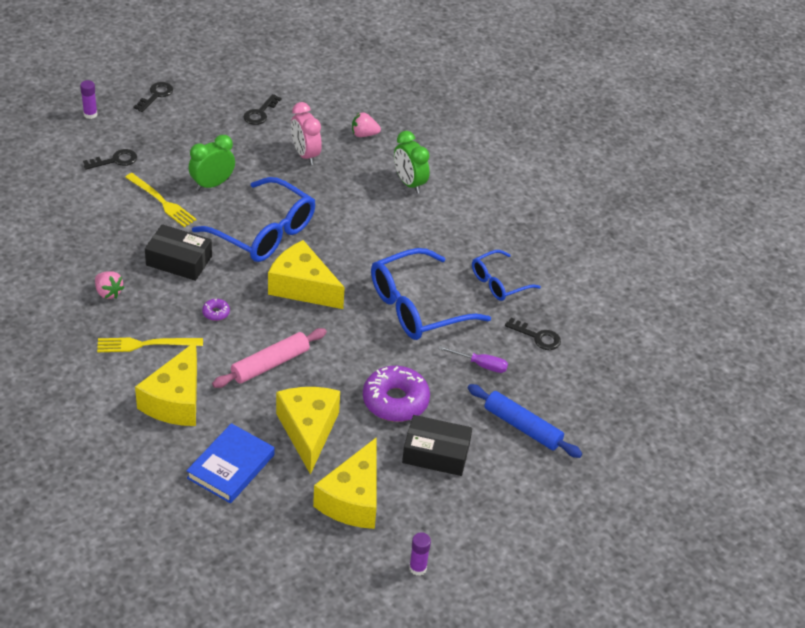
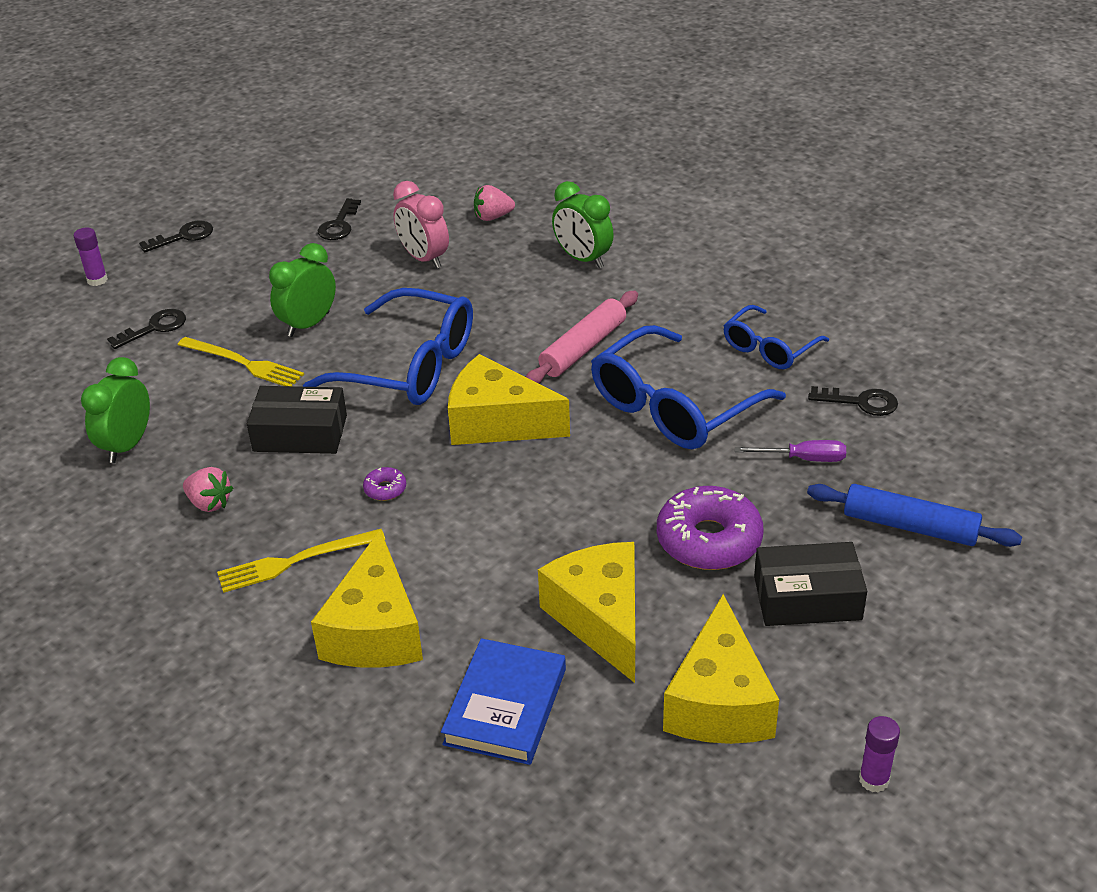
camera: 10 degrees left, 5 degrees down
(72, 240) = (127, 445): none -> green clock
(156, 95) = (184, 236): black key -> black key turned 45 degrees clockwise
(270, 364) = (498, 539): pink rolling pin -> pink rolling pin (583, 348)

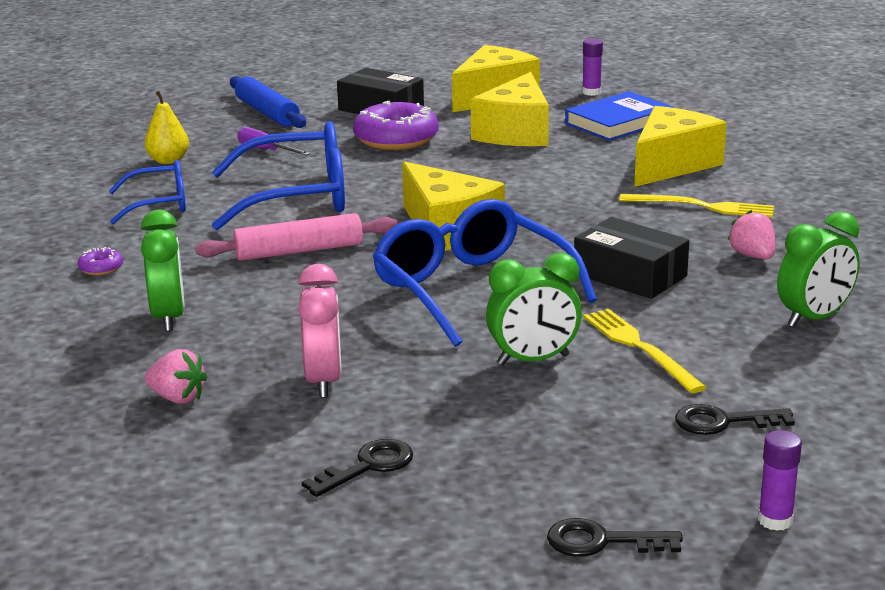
camera: 145 degrees left, 15 degrees down
(385, 489) = (590, 221): purple donut -> purple donut (101, 268)
(861, 402) = (168, 161): black key -> yellow pear
(874, 780) = (456, 64): purple glue stick -> purple glue stick (591, 92)

